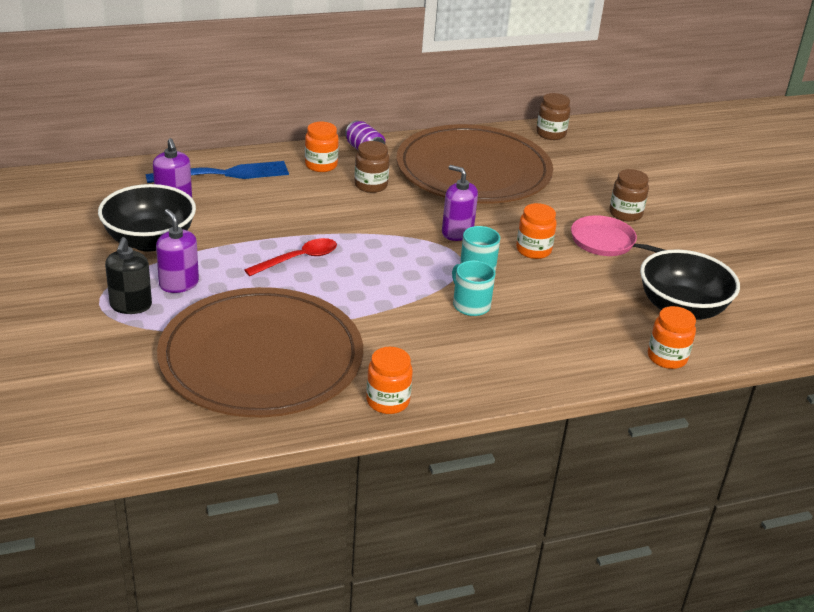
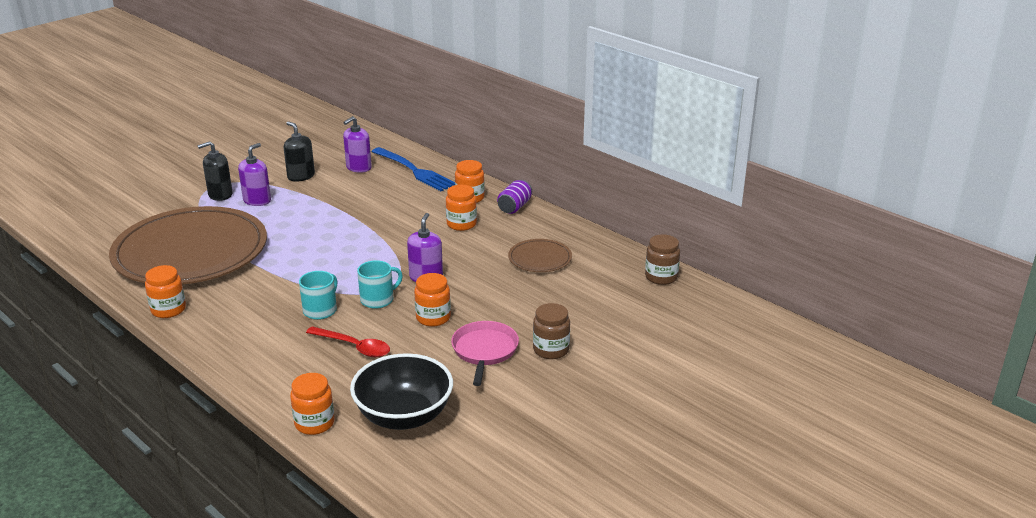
camera: 65 degrees right, 5 degrees down
(149, 241) = (301, 176): black bowl -> black soap dispenser
(298, 259) = (324, 228): red spoon -> red spoon (354, 347)
(371, 185) = (461, 224): brown jar -> orange jar
(473, 170) = (540, 258): brown plate -> brown plate, size x0.42

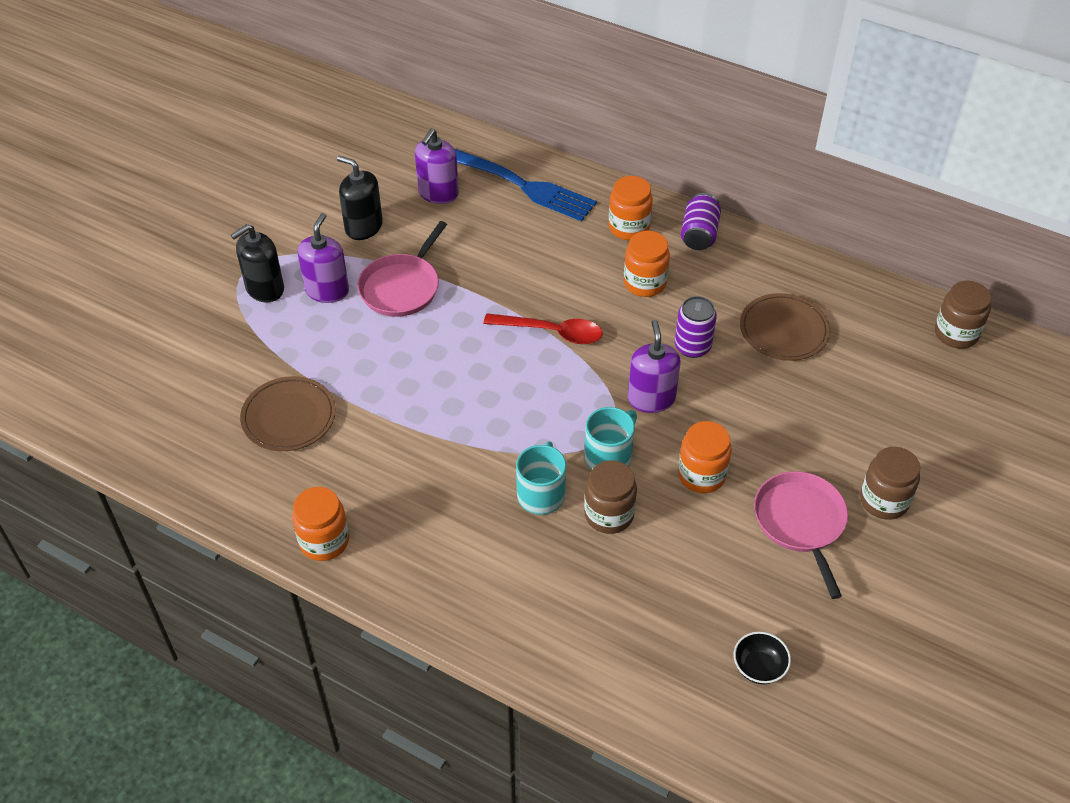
camera: 15 degrees left, 20 degrees up
(190, 252) = (289, 416): brown plate -> brown plate, size x0.42
(304, 205) = (401, 287): none -> pink pan
(314, 423) = (649, 710): orange jar -> none
(354, 347) = (625, 554): red spoon -> red spoon (552, 332)
(357, 326) = (609, 515): none -> brown jar
(404, 416) = (759, 667): black bowl -> black bowl, size x0.41
(472, 257) = (692, 346): none -> purple can

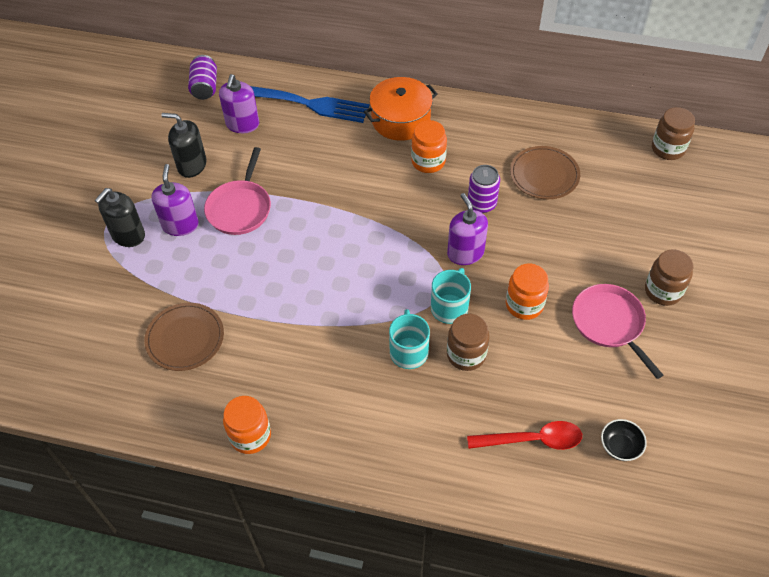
camera: 15 degrees left, 5 degrees up
(552, 332) = (371, 218): red spoon -> red spoon (532, 440)
(629, 227) = (400, 120): orange jar -> orange pot
(699, 234) = (455, 113): purple can -> purple can (205, 87)

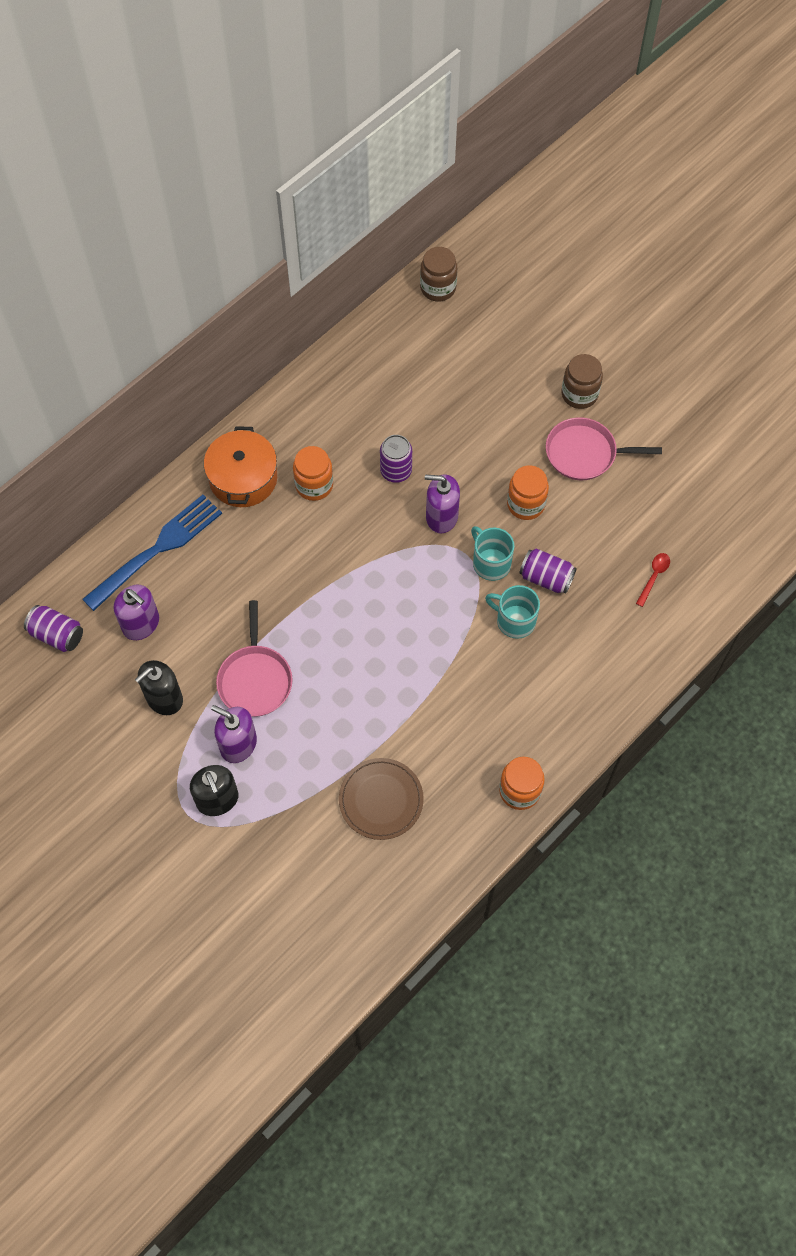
camera: 60 degrees left, 10 degrees up
(240, 208) = (255, 680): pink pan -> pink pan turned 45 degrees clockwise
(466, 354) = (546, 578): brown jar -> purple can
(532, 440) = (654, 577): red spoon -> red spoon, size x0.59
(544, 175) = (398, 401): brown plate -> none
(620, 447) = (696, 519): black bowl -> none

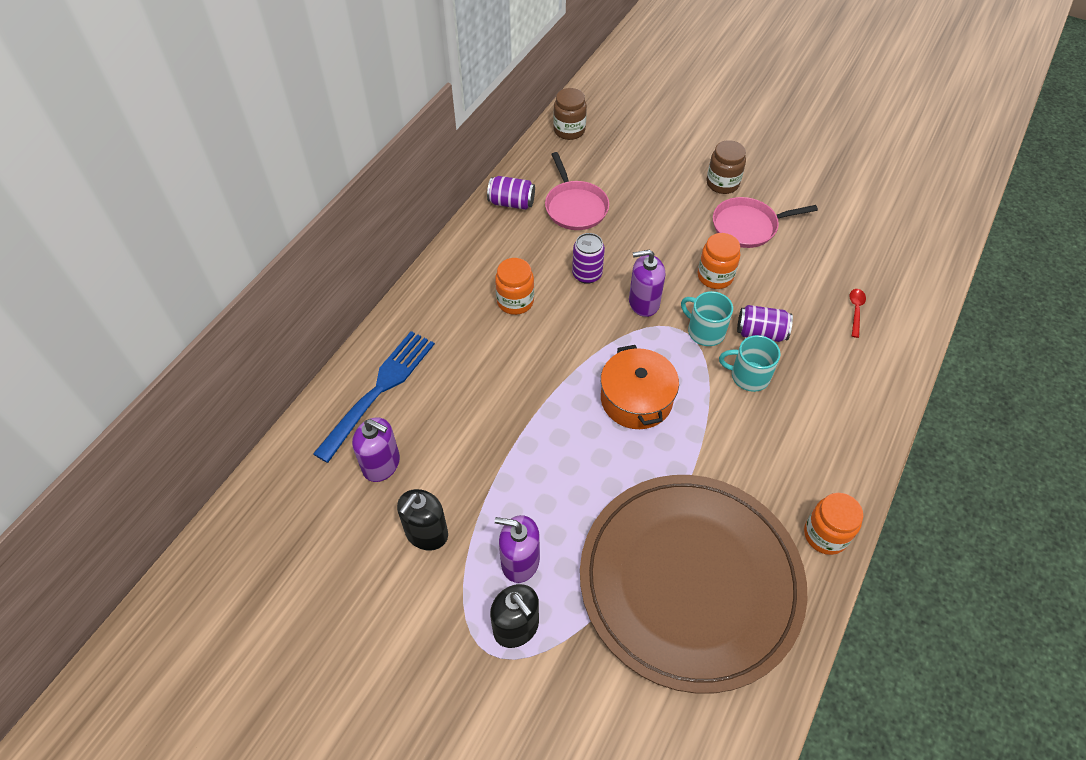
camera: 15 degrees left, 10 degrees down
(57, 635) = (294, 496): purple can -> purple can (511, 203)
(243, 478) = (445, 310): orange pot -> orange pot (636, 399)
(255, 680) = (516, 491): pink pan -> pink pan (575, 207)
(381, 800) = (690, 581): brown plate -> brown plate, size x2.40

